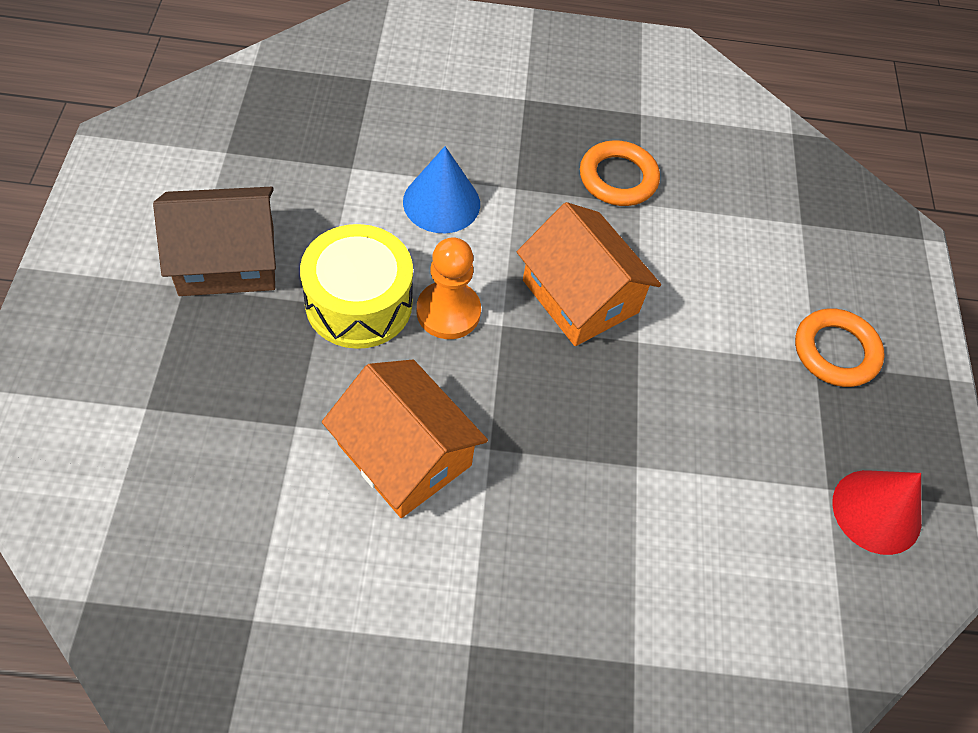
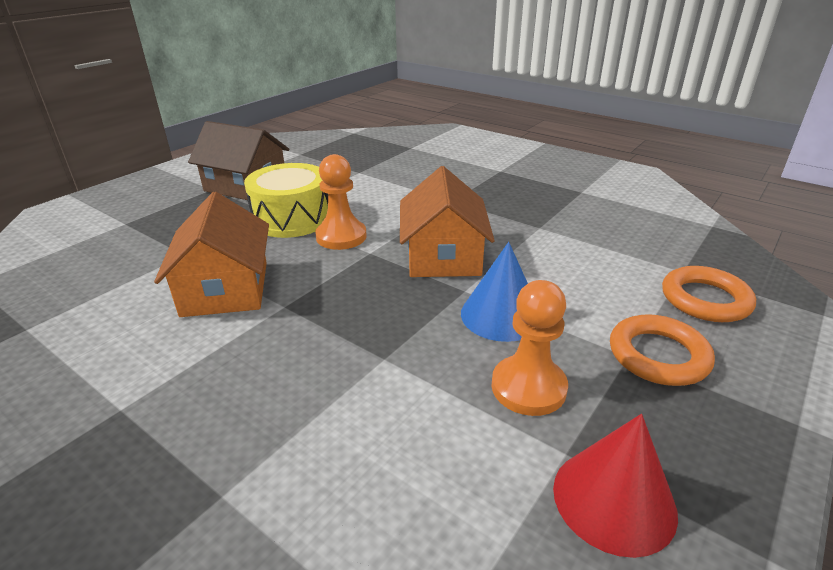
camera: 40 degrees right, 25 degrees down
(441, 202) = (395, 195): blue cone -> blue cone (501, 315)
(618, 178) = (533, 213): orange ring -> orange ring (705, 299)
(767, 438) = (528, 387): none -> orange pawn

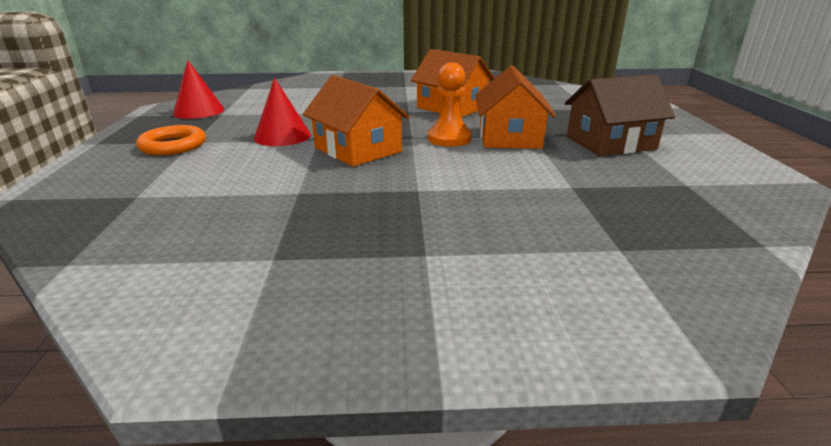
camera: 140 degrees right, 5 degrees down
(292, 218) = (509, 137): yellow drum -> orange house
(501, 315) = (282, 136): blue cone -> red cone
(528, 387) = (247, 121): orange pawn -> none
(705, 299) = (124, 180): orange ring -> none

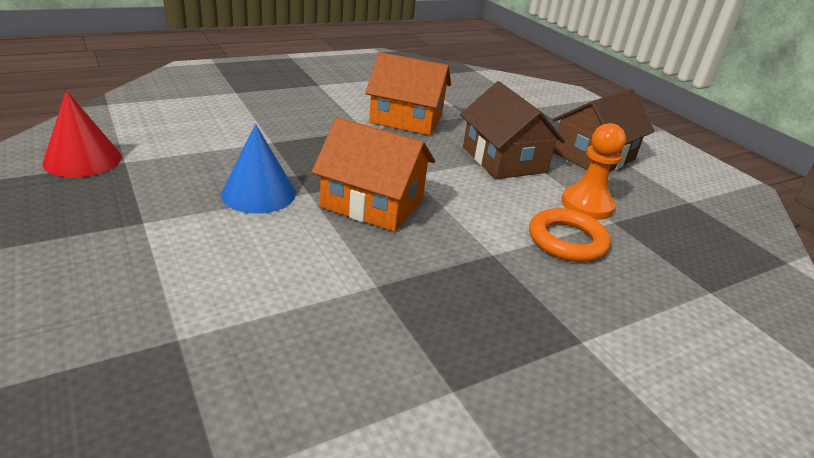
camera: 30 degrees left, 5 degrees up
(173, 145) = (122, 234): orange ring -> orange ring (567, 240)
(282, 136) = (259, 193): red cone -> blue cone
(449, 138) = (450, 170): orange pawn -> orange pawn (587, 205)
(509, 137) = (503, 159): orange house -> brown house

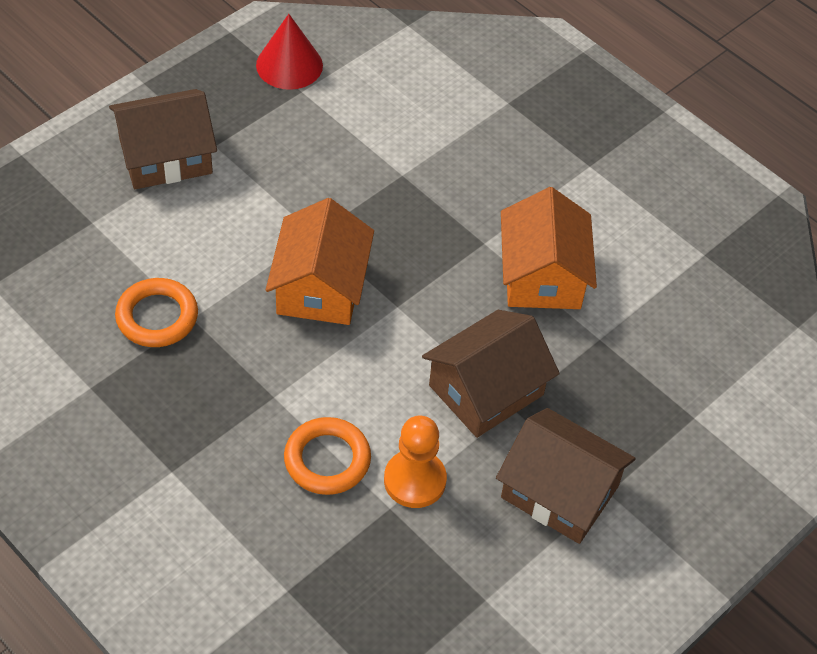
camera: 75 degrees right, 20 degrees up
(125, 257) = (165, 156): none -> brown house
(259, 193) = (294, 199): blue cone -> none
(364, 310) = (157, 317): none -> orange ring

